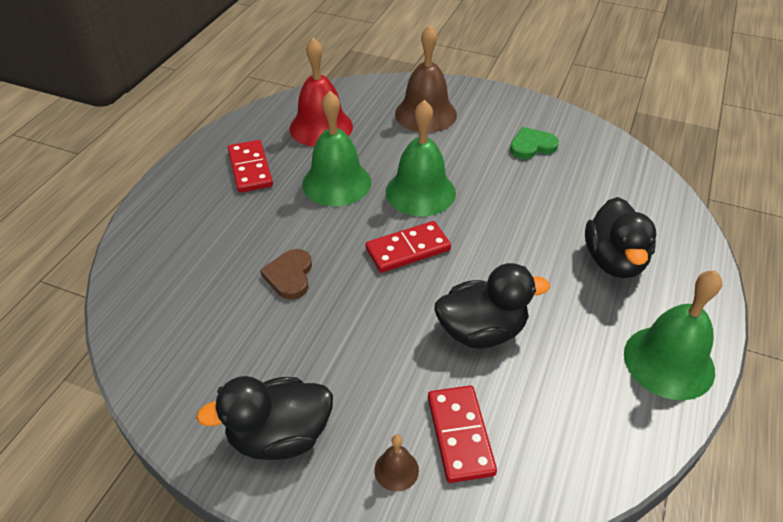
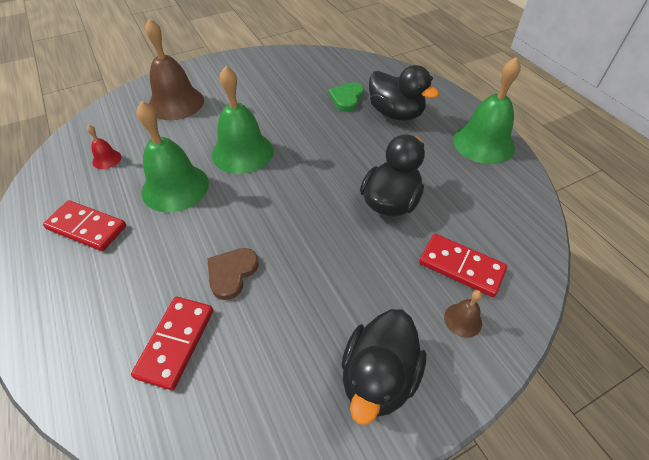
camera: 50 degrees left, 5 degrees up
(289, 276) = (232, 273): brown heart -> brown heart turned 75 degrees clockwise
(321, 127) = (107, 159): red bell -> red bell, size x0.45
(408, 249) = (285, 191): red domino -> red domino (176, 343)
(532, 146) = (270, 81): green heart -> green heart (346, 98)

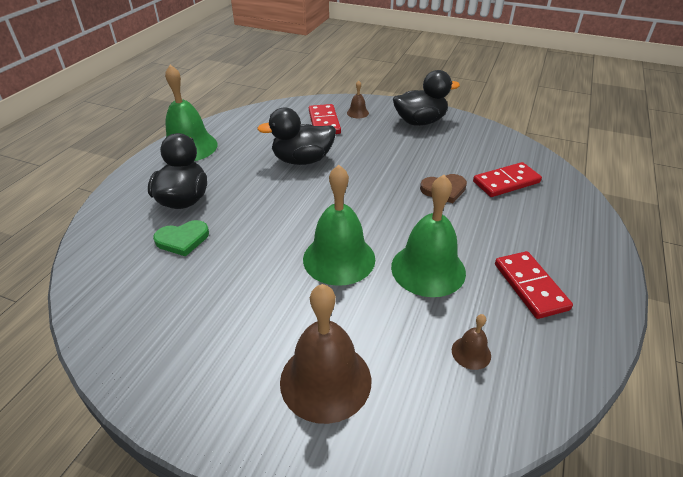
camera: 130 degrees left, 10 degrees down
(107, 159) = (471, 352): red bell -> brown bell

